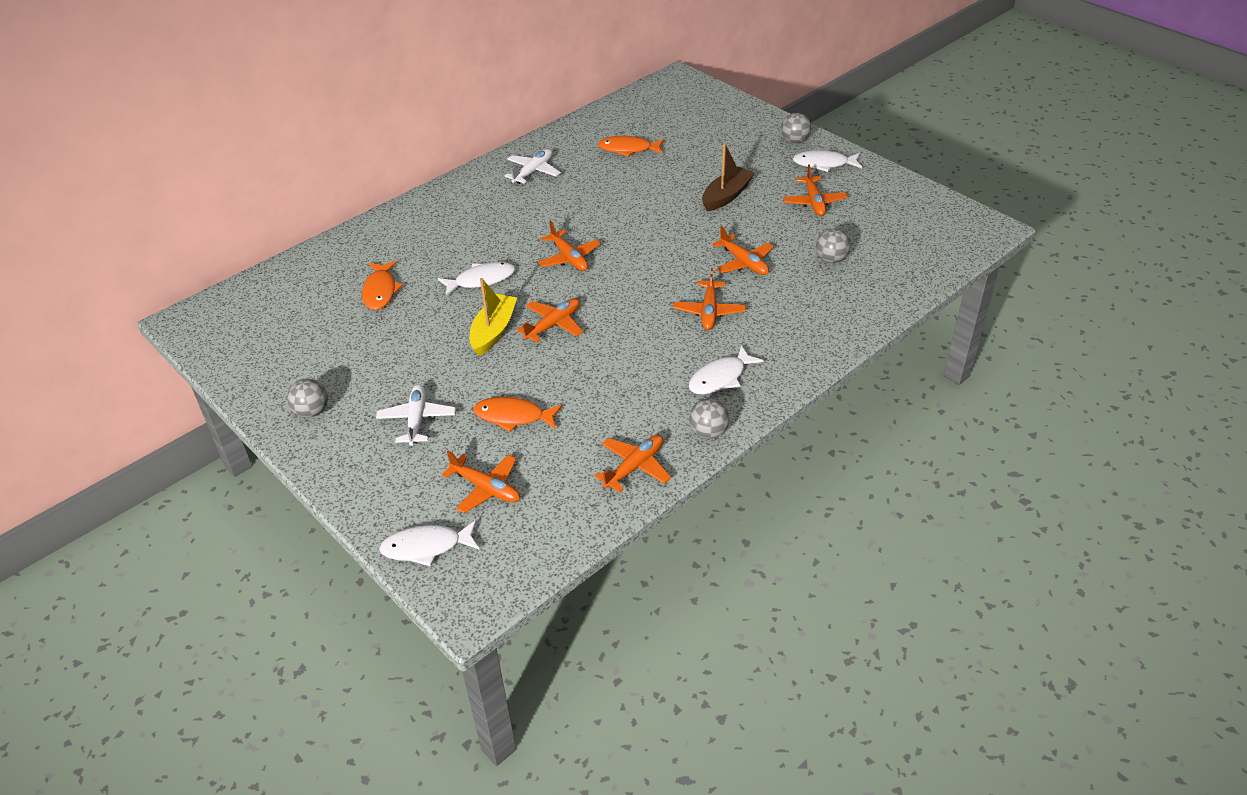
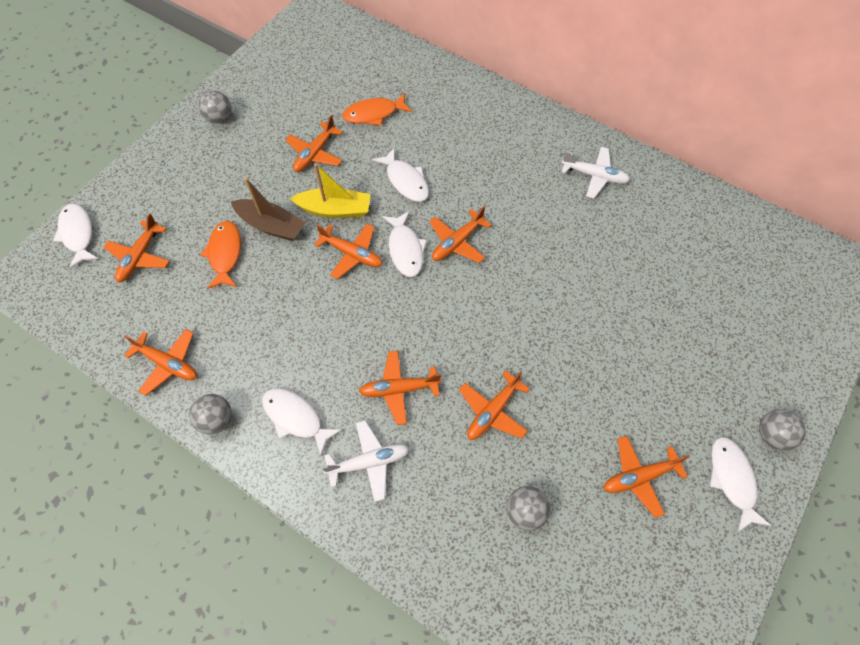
camera: 75 degrees right, 20 degrees up
(411, 338) = (315, 154): none -> orange plane
(417, 419) = (216, 187): white plane -> white plane (369, 462)
(563, 290) = (405, 249): none -> white fish
(628, 149) = (673, 252): orange fish -> none
(726, 196) = (616, 372): brown boat -> brown boat (271, 225)

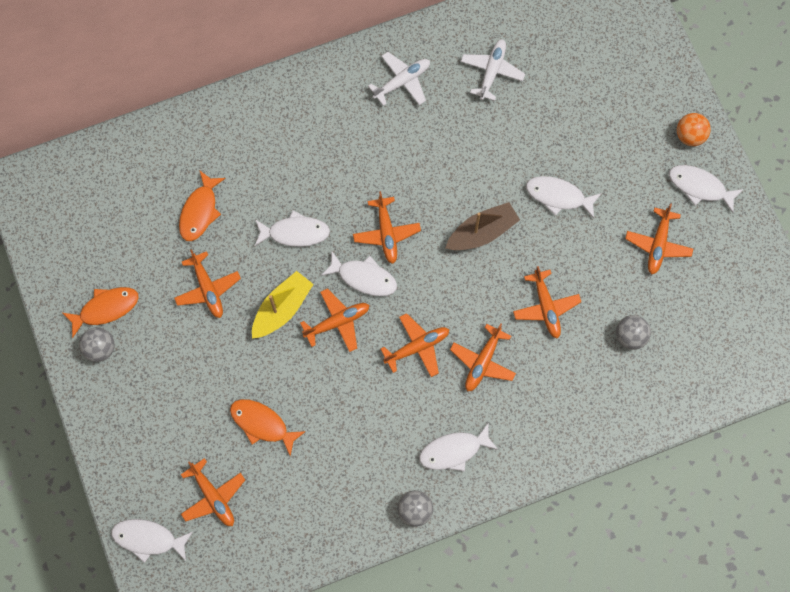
camera: 55 degrees left, 10 degrees up
(168, 364) = (339, 523): orange plane -> orange plane (417, 347)
(253, 104) = (105, 309): none -> orange fish
(271, 225) = (260, 370): brown boat -> brown boat (482, 232)
(369, 462) = (524, 418): white plane -> white plane (492, 71)
(606, 354) = (558, 196): none -> white fish
(772, 435) = (689, 136): grey ball -> orange ball

